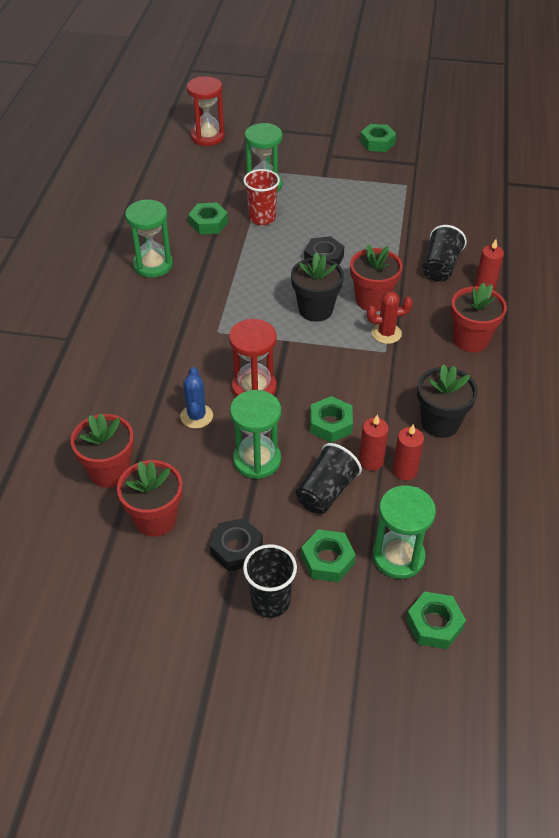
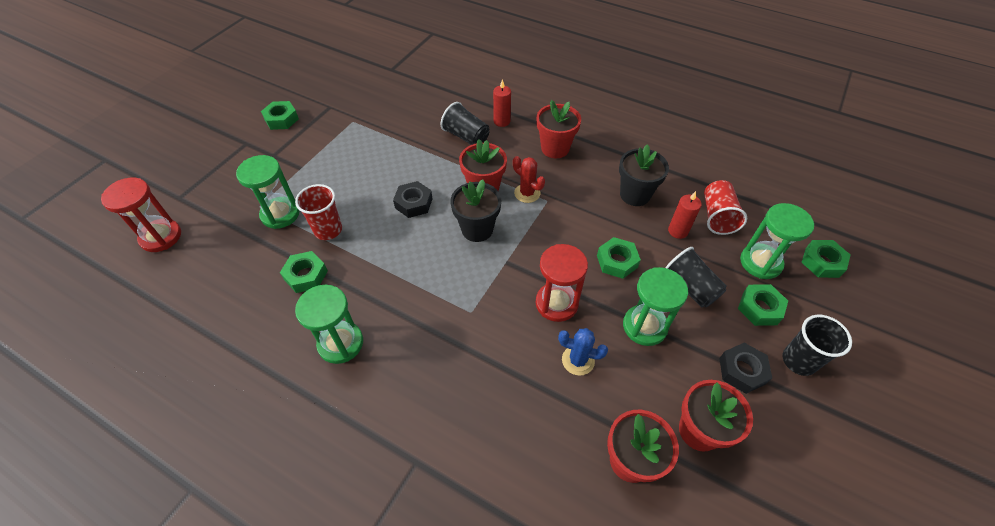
camera: 70 degrees left, 5 degrees up
(371, 461) = (663, 248): red candle -> none
(386, 333) = (527, 193): red cactus -> red cactus turned 60 degrees counterclockwise
(451, 506) = (717, 216): none -> red cup

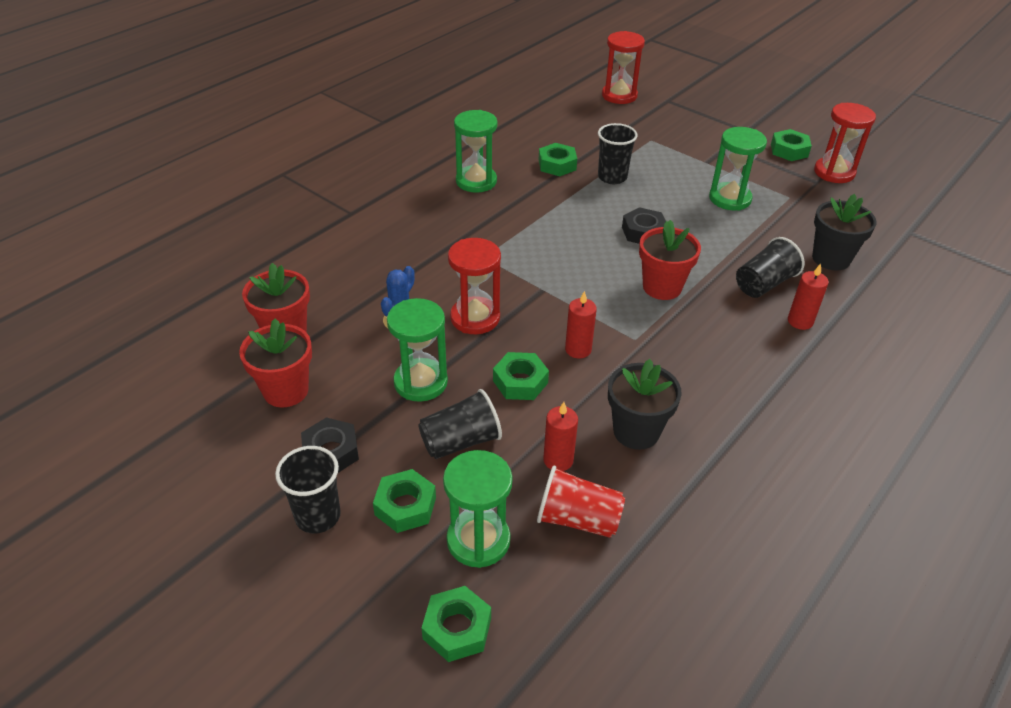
camera: 100 degrees right, 10 degrees down
(280, 214) = (638, 151): green hourglass -> green hourglass (730, 199)
(316, 97) = (834, 172): none -> red hourglass
(328, 230) = (612, 177): red cup -> black cup
(477, 229) = (595, 274): black flower pot -> black flower pot (831, 258)
(527, 193) = (650, 323): red cactus -> none
(555, 148) = (740, 366): red flower pot -> none
(570, 231) = (578, 349): none -> red candle

